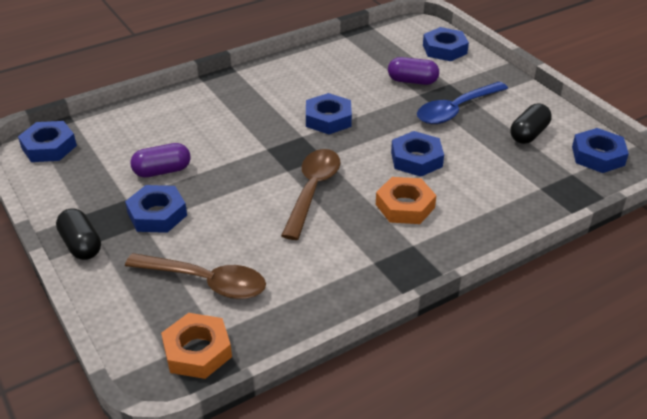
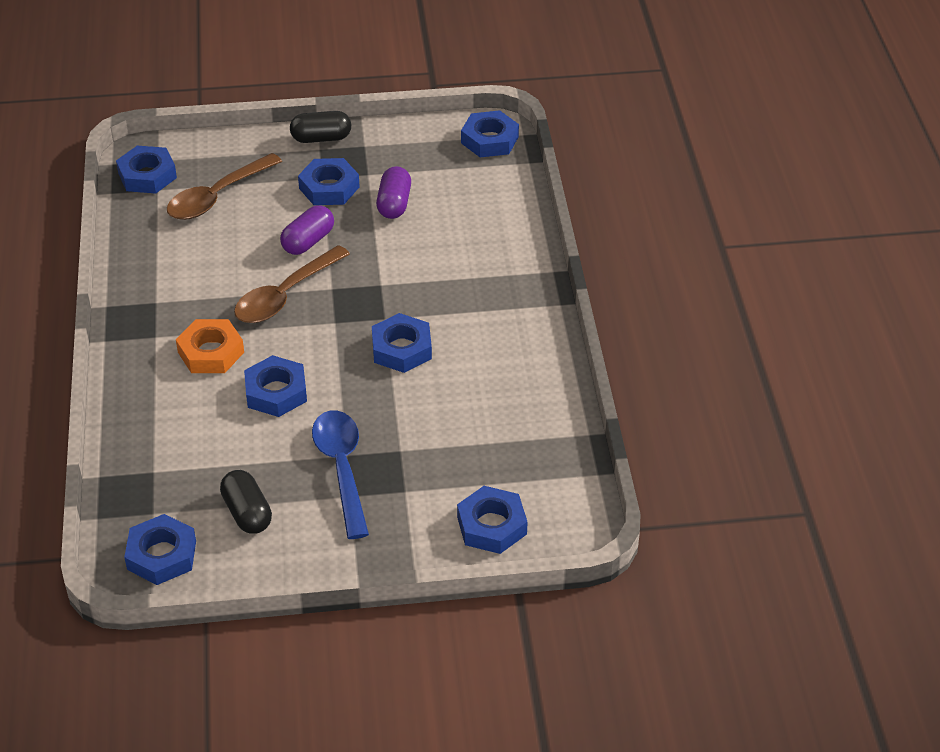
camera: 115 degrees right, 5 degrees up
(197, 351) = (147, 175): orange nut -> blue nut
(312, 190) = (285, 295): brown spoon -> brown spoon turned 90 degrees clockwise
(412, 81) = (432, 455): purple capsule -> purple capsule (308, 241)

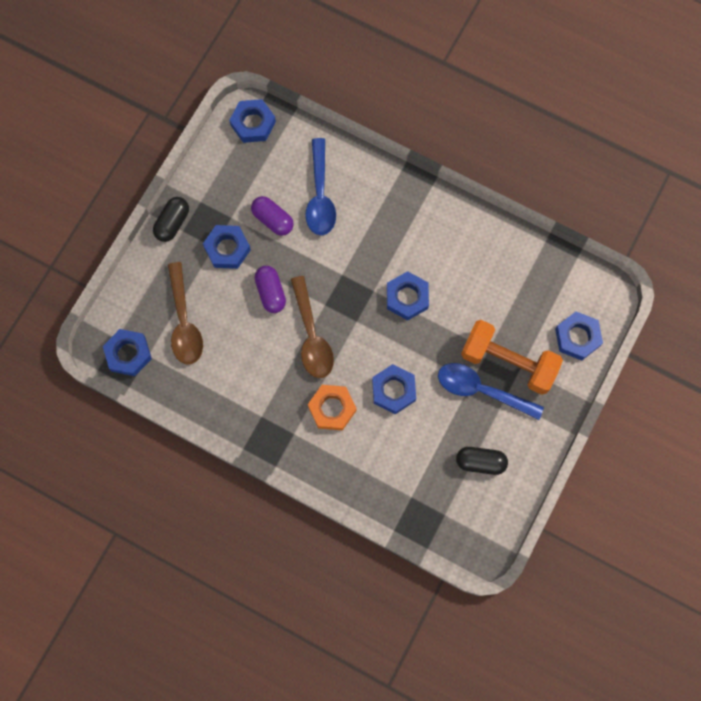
camera: 55 degrees left, 30 degrees up
(161, 555) = (481, 527): blue nut -> none
(400, 475) = (508, 362): none -> orange dumbbell
(457, 225) = (320, 196): none -> blue spoon

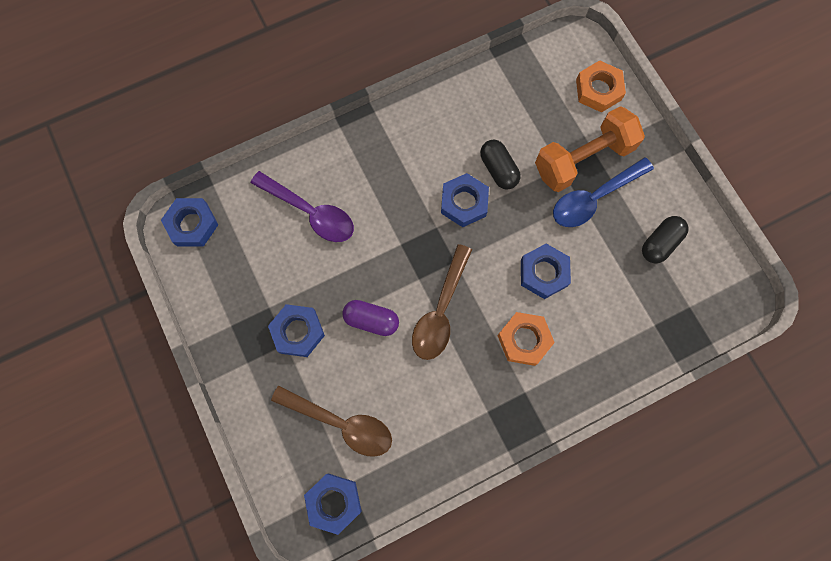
camera: 55 degrees left, 0 degrees up
(172, 223) = (232, 367): black capsule -> black capsule (498, 169)
(273, 220) = (301, 270): purple capsule -> none
(312, 335) = (440, 311): brown spoon -> brown spoon turned 90 degrees clockwise
(320, 196) = (310, 212): blue spoon -> purple spoon
(577, 337) = (598, 90): blue nut -> orange nut

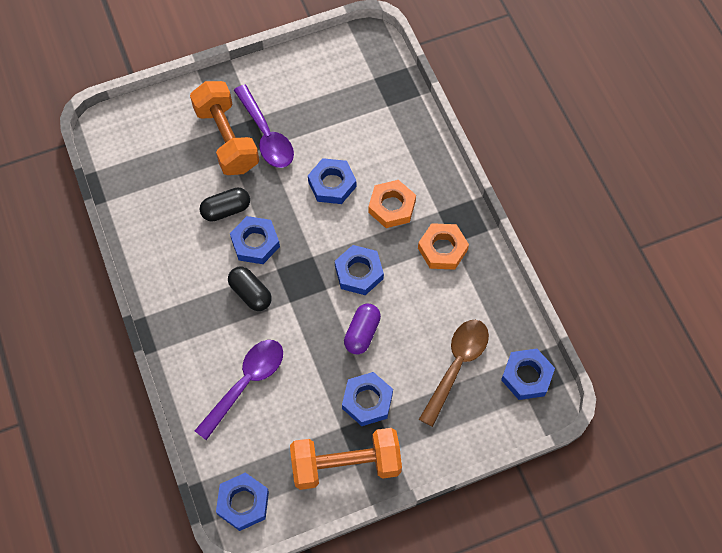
camera: 85 degrees left, 10 degrees down
(231, 316) = (346, 465): none -> orange dumbbell
(440, 311) = (359, 272): brown spoon -> blue nut
(594, 198) = (266, 135): blue spoon -> purple spoon
(598, 90) = (158, 117): orange nut -> orange nut (442, 249)
(660, 243) = (315, 91): black capsule -> black capsule (250, 293)

